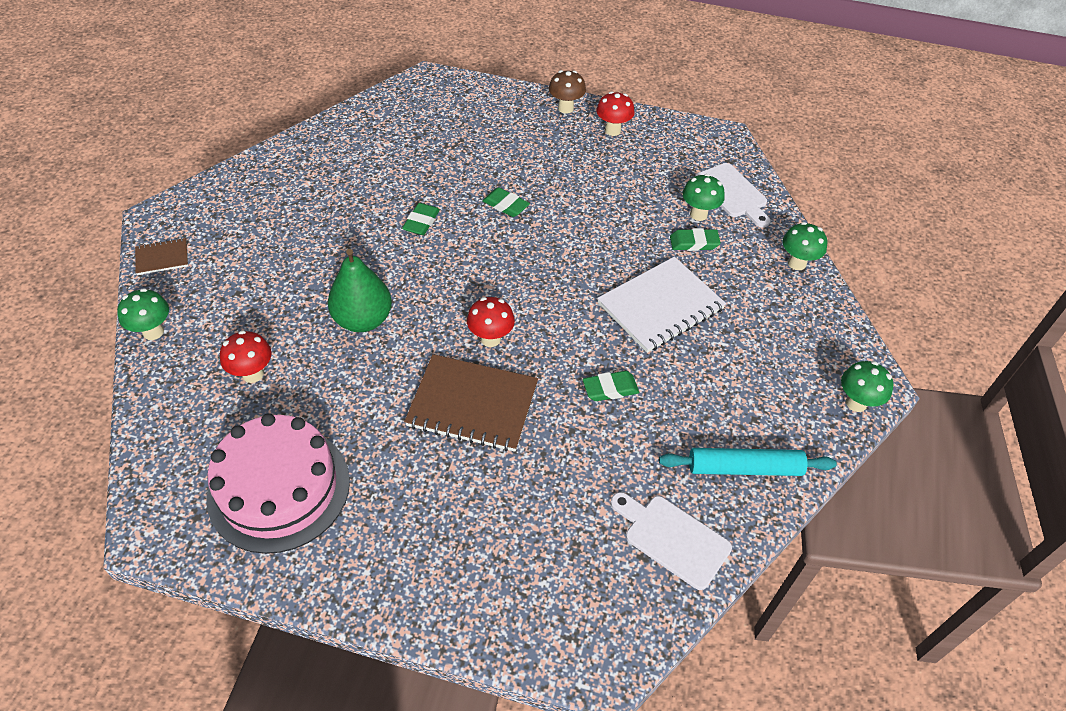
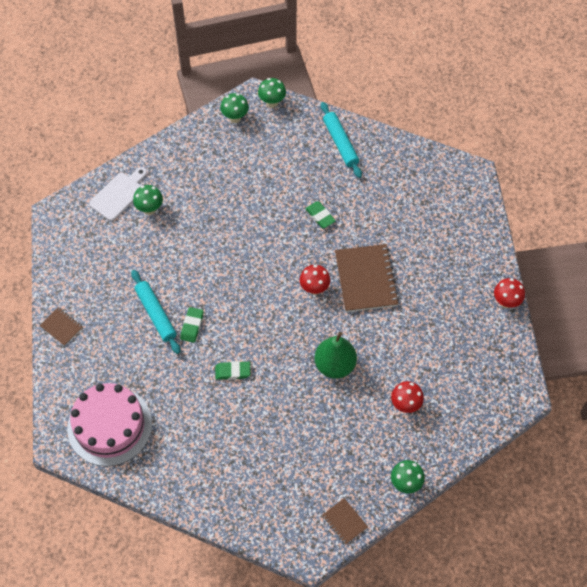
camera: 110 degrees left, 10 degrees up
(279, 488) = (467, 349): pink cake -> pink cake (109, 426)
(540, 180) = (156, 314): none -> turquoise rolling pin
(565, 108) = (61, 327): brown mushroom -> brown notebook
(612, 130) = (77, 286): red mushroom -> red mushroom (506, 302)
(660, 306) = (244, 209): white notebook -> none
(672, 538) = (397, 164): white cutting board -> none
(694, 243) = (179, 205): green eraser -> none
(797, 263) = (173, 147): green mushroom -> green mushroom (235, 118)

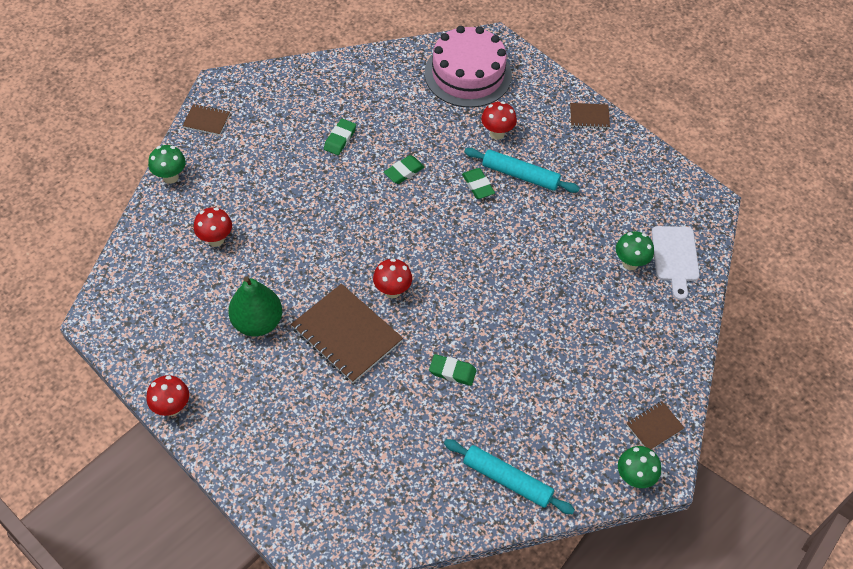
camera: 140 degrees right, 5 degrees down
(139, 358) = (497, 133): none -> red mushroom
(235, 118) = (654, 426): green mushroom -> brown notebook
(255, 432) = (340, 139): none -> green eraser
(335, 365) = (312, 233): green pear -> green pear (257, 322)

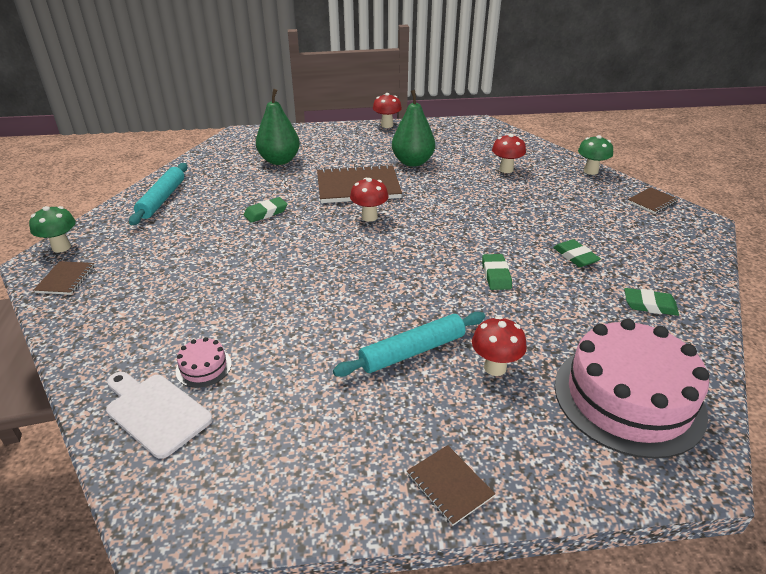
camera: 130 degrees right, 20 degrees down
(349, 445) = (279, 161): none -> green pear
(478, 185) = (430, 313): green eraser -> green eraser (649, 305)
(507, 480) = (162, 199): turquoise rolling pin -> turquoise rolling pin turned 60 degrees counterclockwise
(589, 117) = (449, 485): brown notebook -> brown notebook turned 75 degrees counterclockwise
(630, 263) = (203, 367): green mushroom -> pink cake

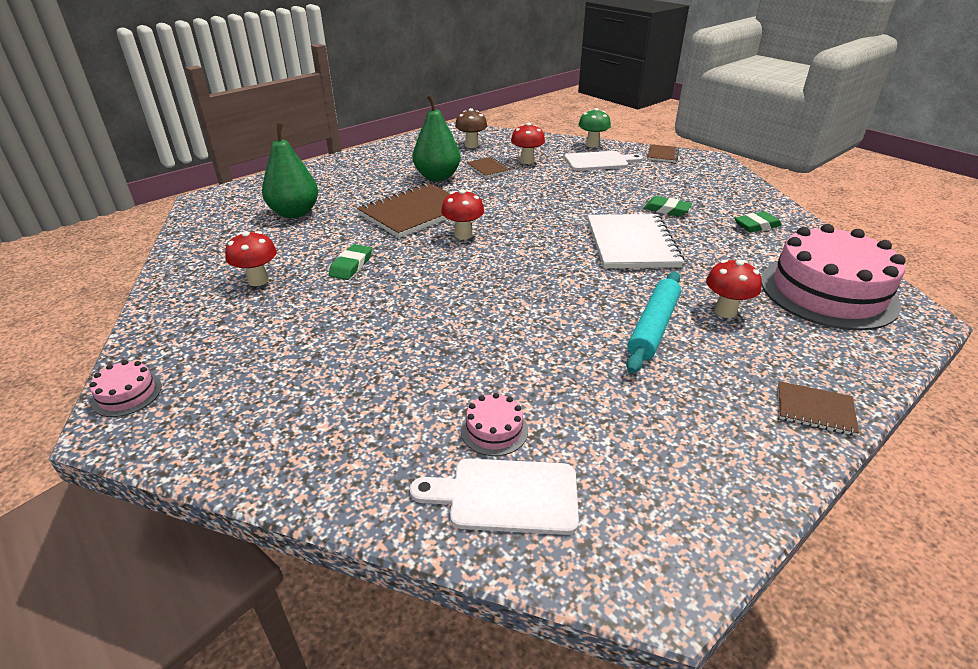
camera: 35 degrees left, 0 degrees up
(61, 247) = (127, 394): green mushroom -> pink cake
(66, 279) = (189, 425): brown notebook -> brown notebook (488, 168)
(162, 199) = (200, 294): turquoise rolling pin -> none
(387, 125) = (366, 152): red mushroom -> red mushroom (258, 280)
(477, 142) = (471, 145): none -> brown mushroom
(496, 275) = (632, 244): green eraser -> white notebook
(574, 189) = (599, 161): none -> white cutting board

